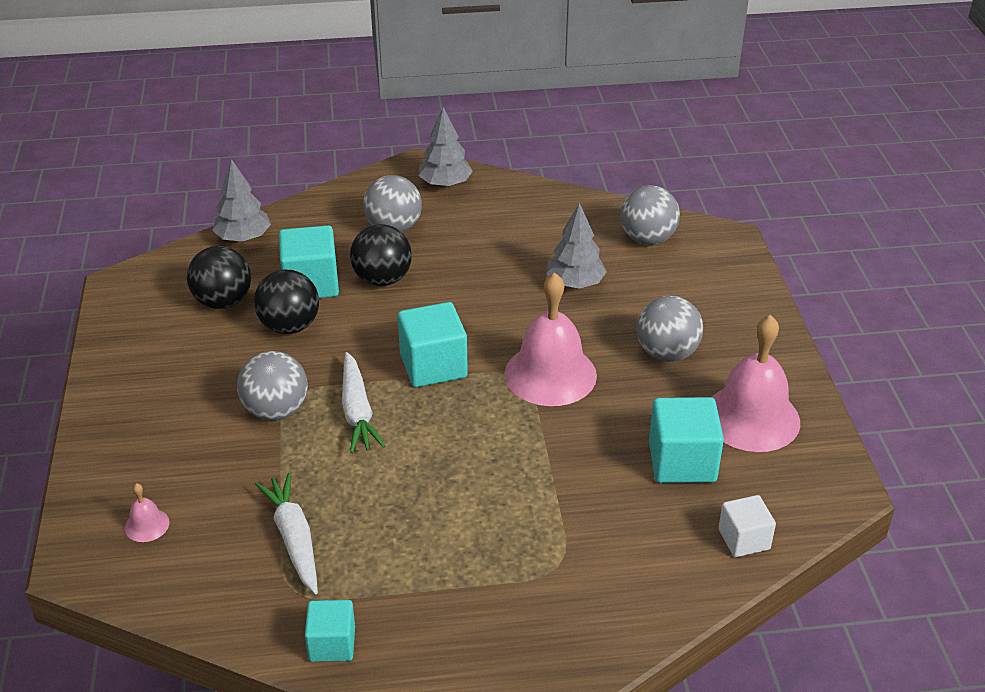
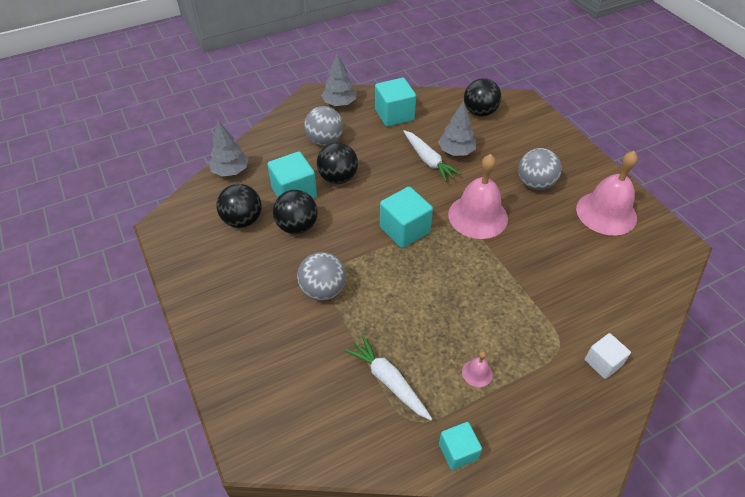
camera: 20 degrees left, 10 degrees up
(147, 525) = (283, 403): pink bell -> pink bell (477, 373)
(357, 412) = (376, 275): white carrot -> white carrot (428, 160)
(647, 239) = (479, 112): grey ball -> black ball
(682, 462) = (586, 253): turquoise cube -> turquoise cube (394, 115)
(744, 539) = (651, 294): white cube -> white cube (603, 362)

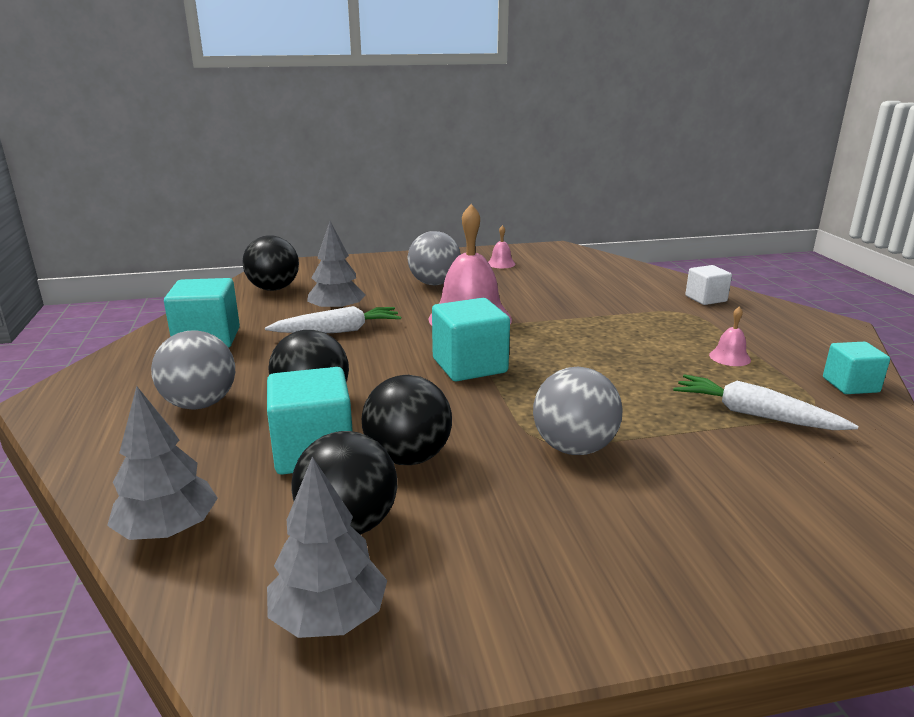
camera: 75 degrees left, 25 degrees down
(339, 103) = (114, 378): grey tree -> grey tree (329, 617)
(388, 381) = (754, 414): white carrot -> white carrot turned 60 degrees clockwise
(606, 213) = (501, 263): pink bell -> pink bell, size x0.42

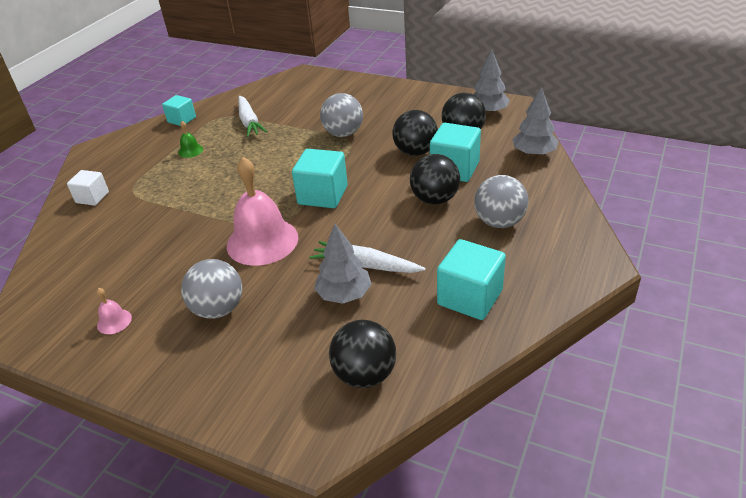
camera: 140 degrees left, 15 degrees up
(729, 357) = (190, 151): pink bell -> green bell

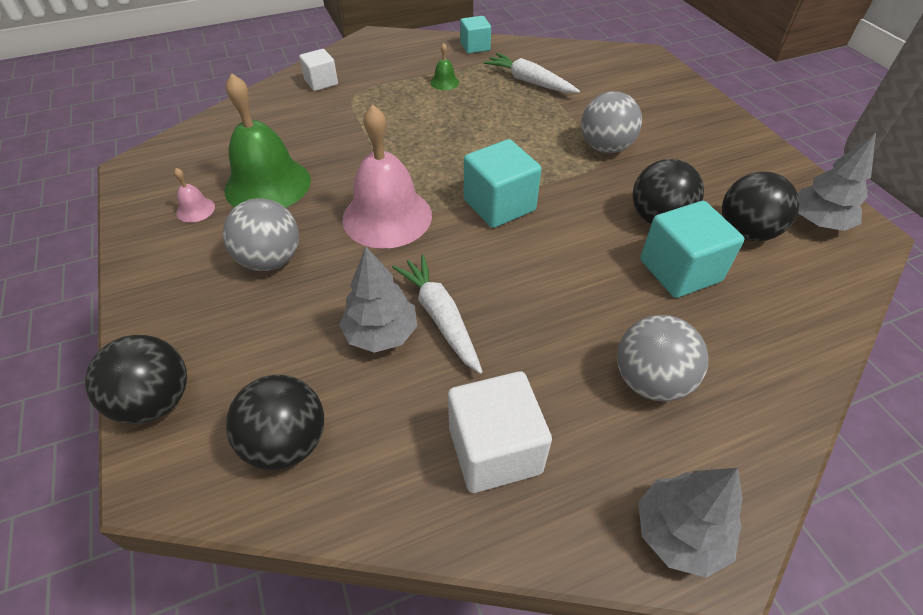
camera: 40 degrees right, 10 degrees up
(149, 275) = (268, 184): none -> green bell
(249, 122) = (529, 82): white carrot -> white carrot turned 105 degrees clockwise
(434, 199) = (608, 292): black ball -> black ball (156, 401)
(470, 297) = (494, 450): turquoise cube -> white cube
(534, 153) = (815, 320): grey tree -> grey tree (679, 533)

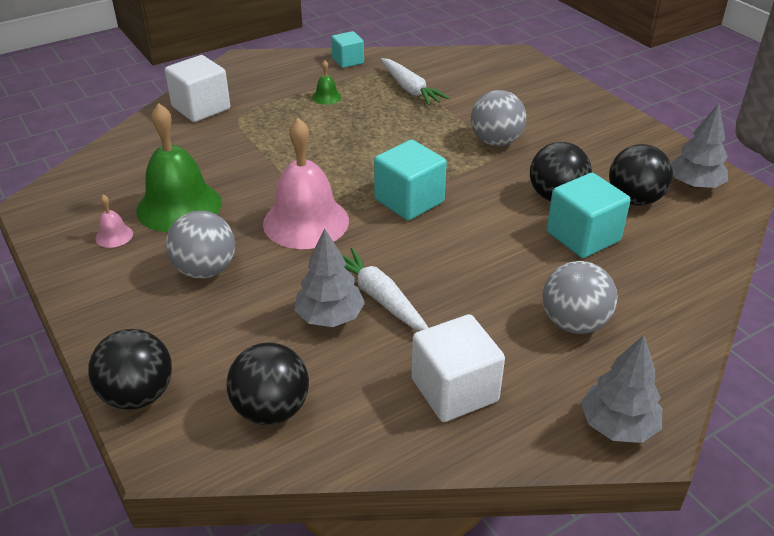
camera: 10 degrees left, 10 degrees down
(321, 82) = (201, 108): white cube -> white cube, size x1.61
(529, 82) = (410, 89): white carrot -> white carrot turned 150 degrees counterclockwise

